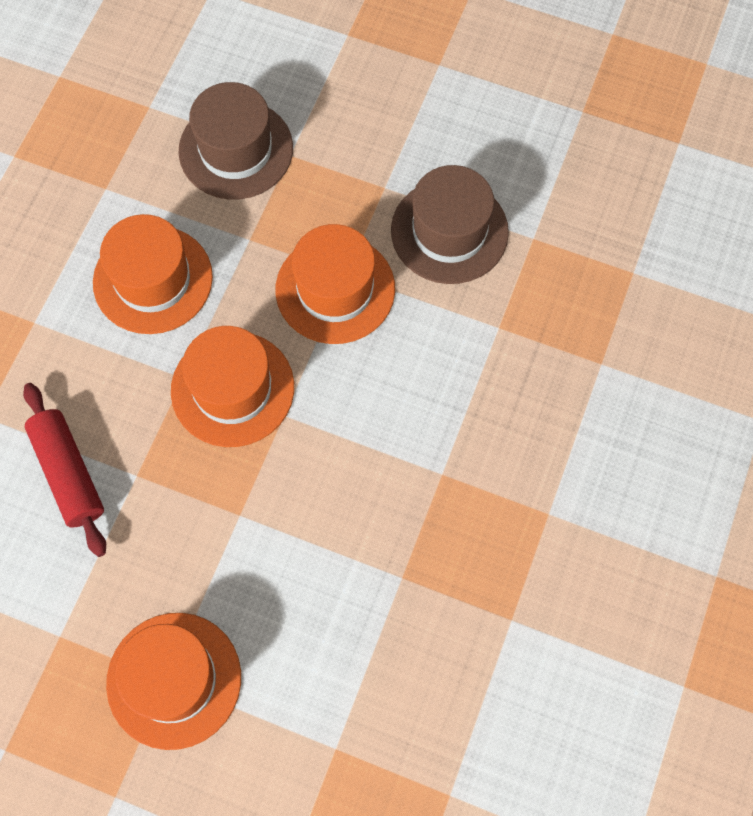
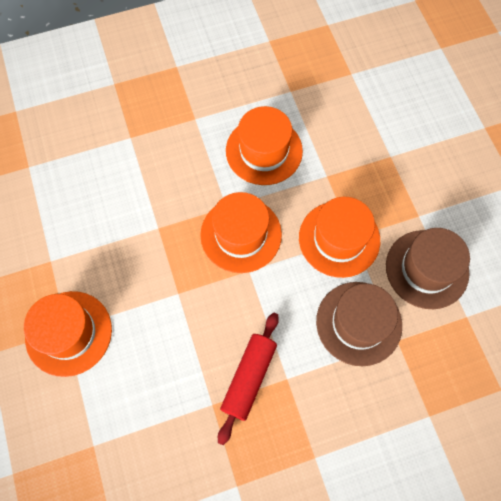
camera: 50 degrees right, 0 degrees up
(68, 473) = (133, 197): red rolling pin -> red rolling pin (249, 378)
(236, 149) = (368, 130): brown hat -> brown hat (358, 323)

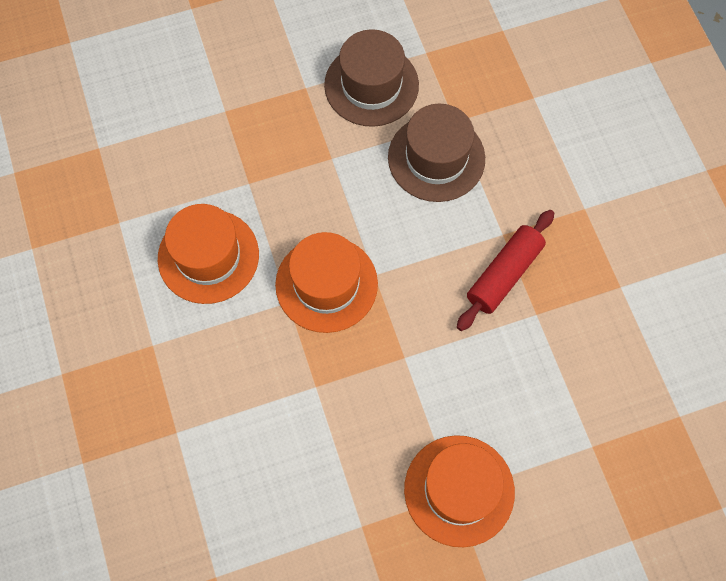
camera: 90 degrees left, 0 degrees up
(249, 378) = (504, 274): red rolling pin -> red rolling pin turned 75 degrees counterclockwise
(339, 239) = (333, 173): orange hat -> none

